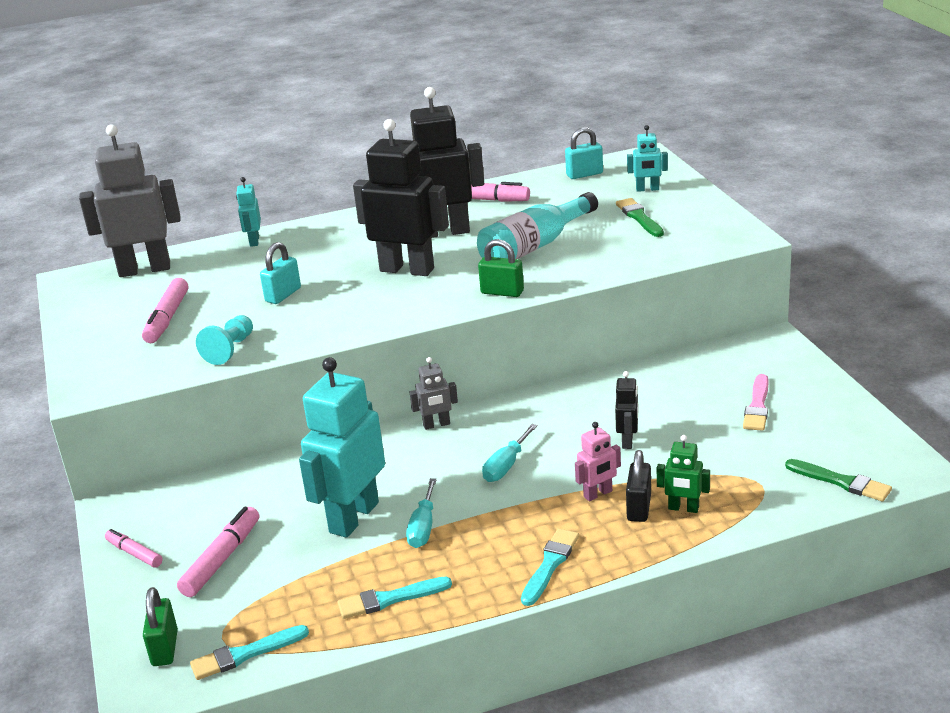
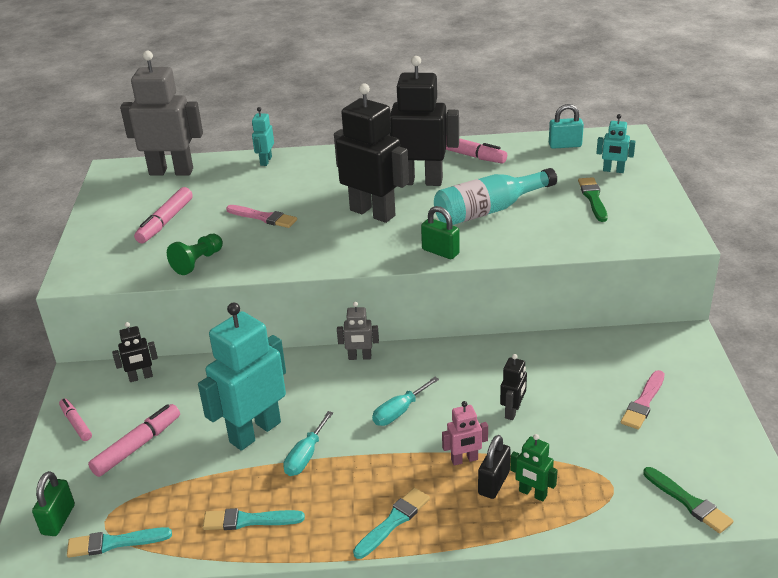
camera: 15 degrees right, 5 degrees up
(189, 493) = (141, 377): none -> black robot
(230, 350) = (197, 262): turquoise pawn -> green pawn
(283, 295) = (263, 217): turquoise padlock -> pink brush

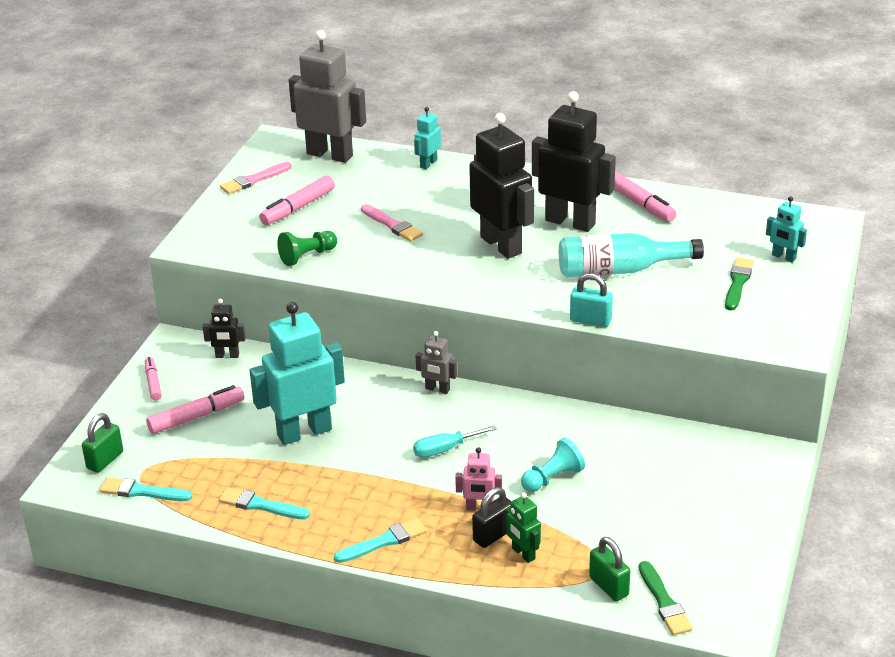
camera: 20 degrees right, 0 degrees up
(305, 456) = (338, 465): turquoise screwdriver -> none
(440, 252) = (542, 301): green padlock -> green padlock (608, 586)
(513, 411) = (552, 478): black robot -> turquoise pawn
(565, 145) = (752, 216): turquoise padlock -> turquoise padlock (590, 320)
(643, 402) = (686, 504): pink brush -> pink brush (254, 180)

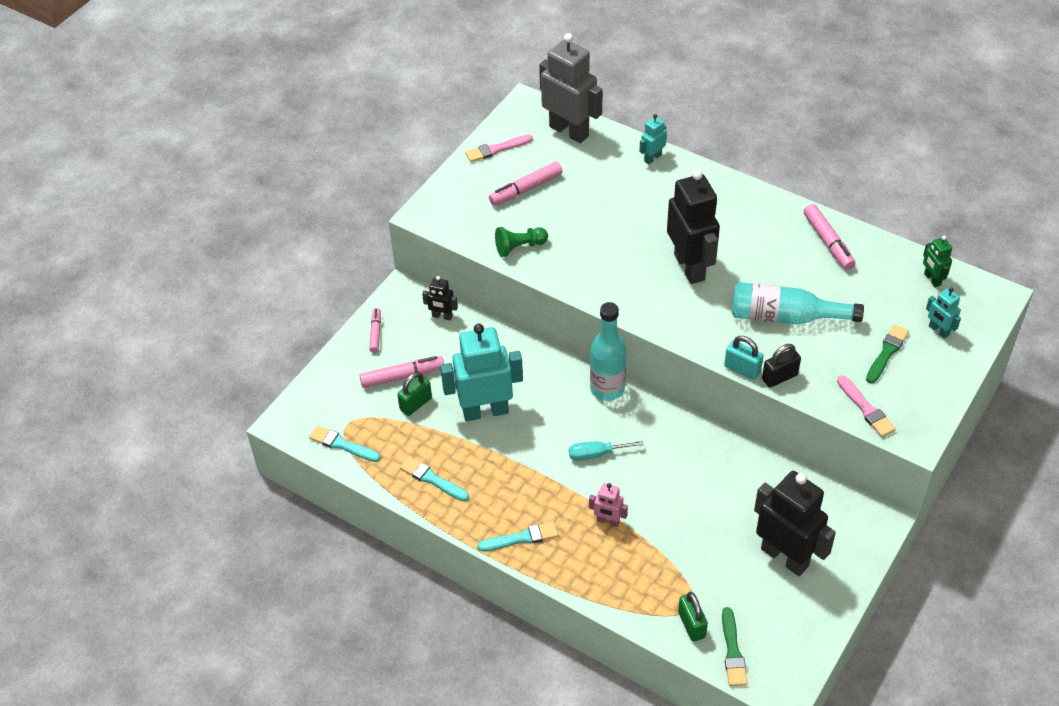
camera: 15 degrees right, 15 degrees up
(105, 460) = (320, 406): green padlock -> green padlock (416, 404)
(392, 225) = (601, 225): pink brush -> pink brush (866, 409)
(437, 389) = (607, 388): grey robot -> turquoise bottle
(493, 535) = (612, 551): black padlock -> black padlock (779, 377)
(523, 554) = (631, 576): green robot -> green robot (932, 279)
(552, 478) = (677, 504): turquoise pawn -> none
(570, 222) = (758, 252): black robot -> black robot (785, 557)

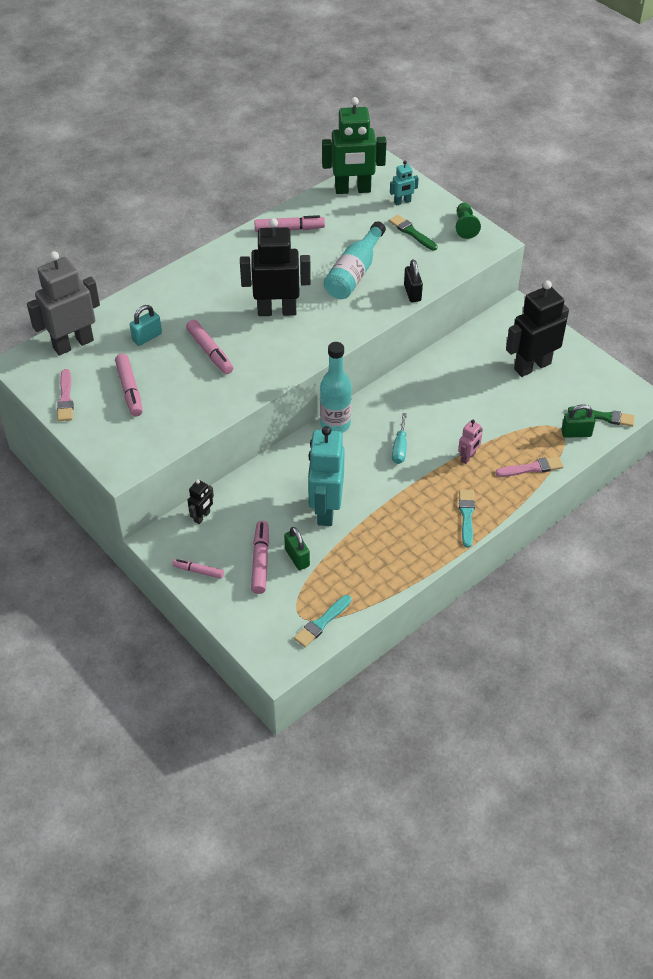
camera: 75 degrees left, 0 degrees up
(432, 479) = (385, 563): turquoise brush -> none
(519, 247) = (199, 410): green pawn -> green pawn (465, 226)
(604, 232) = (210, 352): none -> pink marker
(652, 158) = (139, 300): turquoise robot -> none
(742, 369) = (396, 310): turquoise padlock -> turquoise padlock (147, 337)
(866, 409) = (459, 258): pink brush -> pink brush (532, 468)
(932, 279) = (353, 190): green robot -> green robot, size x2.15

